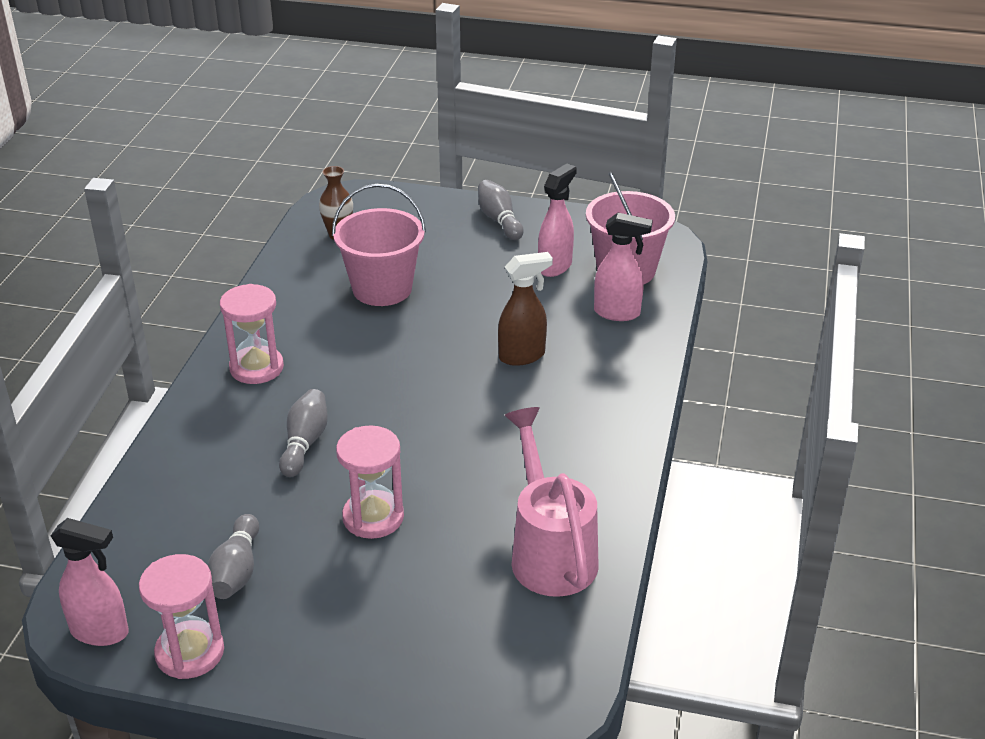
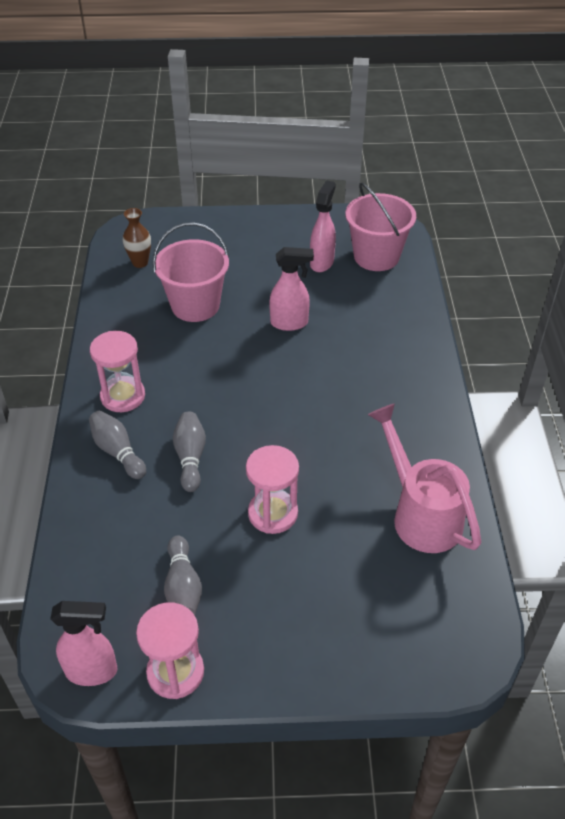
camera: 15 degrees left, 10 degrees up
(499, 220) = (262, 229): grey bowling pin -> grey bowling pin (117, 452)
(522, 356) = (329, 345): brown spray bottle -> none
(617, 313) = (385, 295): pink spray bottle -> pink spray bottle (290, 323)

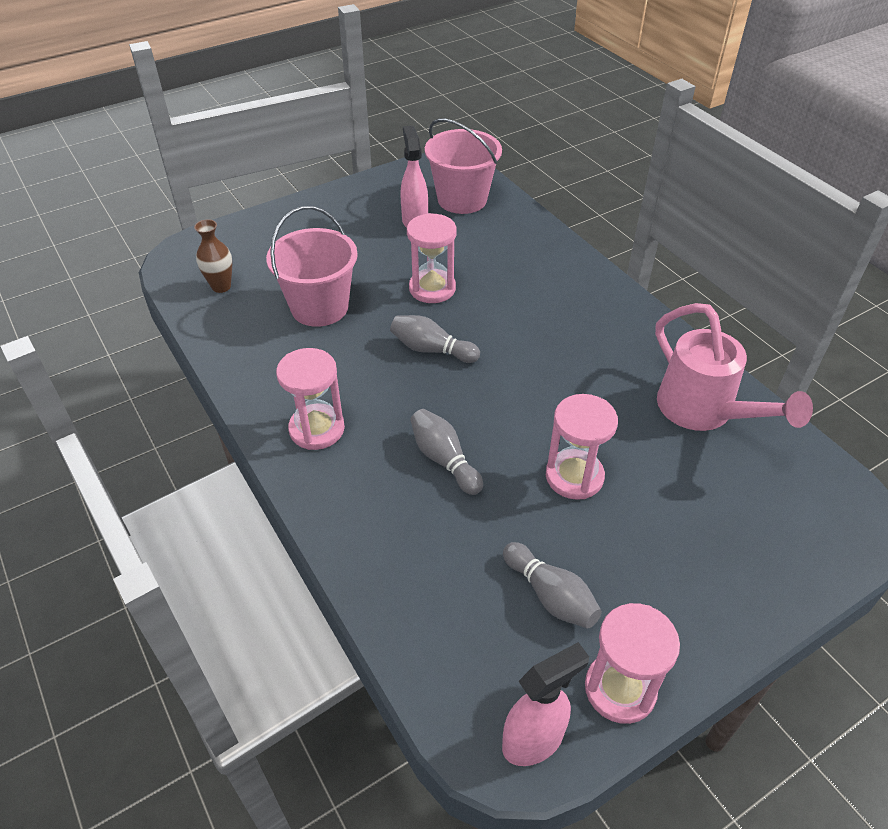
camera: 30 degrees left, 0 degrees up
(117, 452) = (360, 489): grey bowling pin -> grey bowling pin (431, 349)
(290, 323) = (432, 288): pink spray bottle -> pink hourglass
(420, 513) = (704, 413): pink watering can -> pink watering can turned 150 degrees counterclockwise

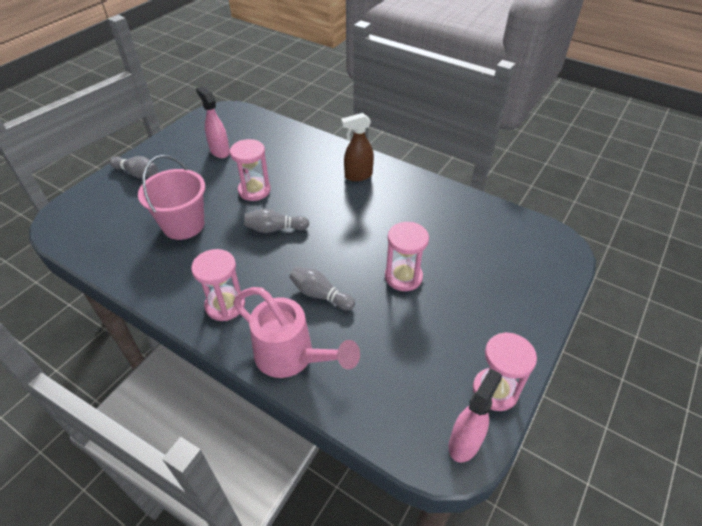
camera: 25 degrees left, 0 degrees up
(221, 286) = (102, 232): brown vase -> none
(462, 199) = (243, 129): pink bucket -> none
(550, 595) = (428, 352): grey bowling pin -> grey bowling pin (137, 174)
(587, 310) = (358, 176): none -> brown spray bottle
(704, 413) = (455, 215): pink watering can -> pink watering can (292, 358)

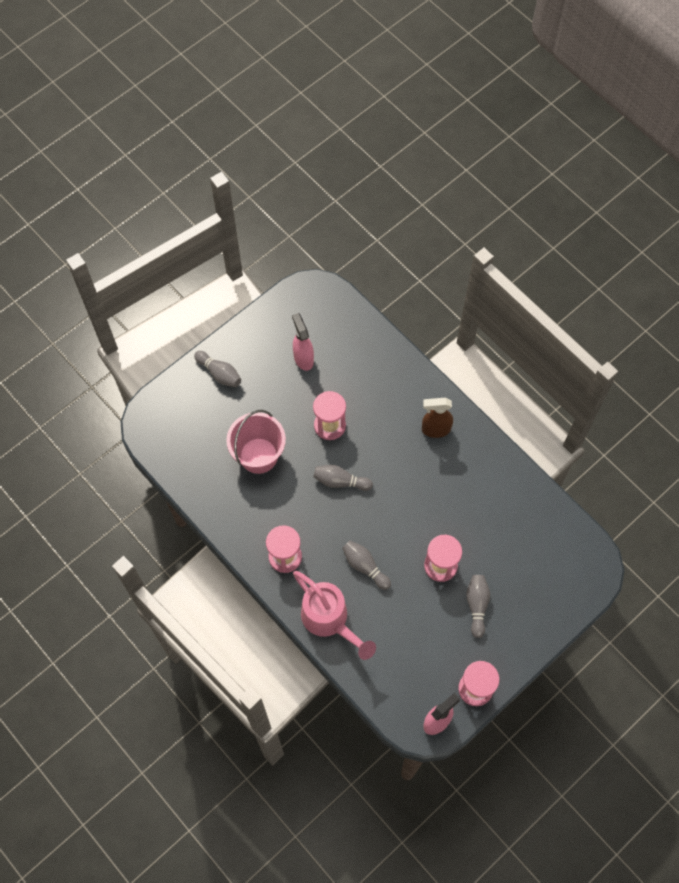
camera: 15 degrees right, 20 degrees up
(457, 304) = (477, 605): none -> grey bowling pin

